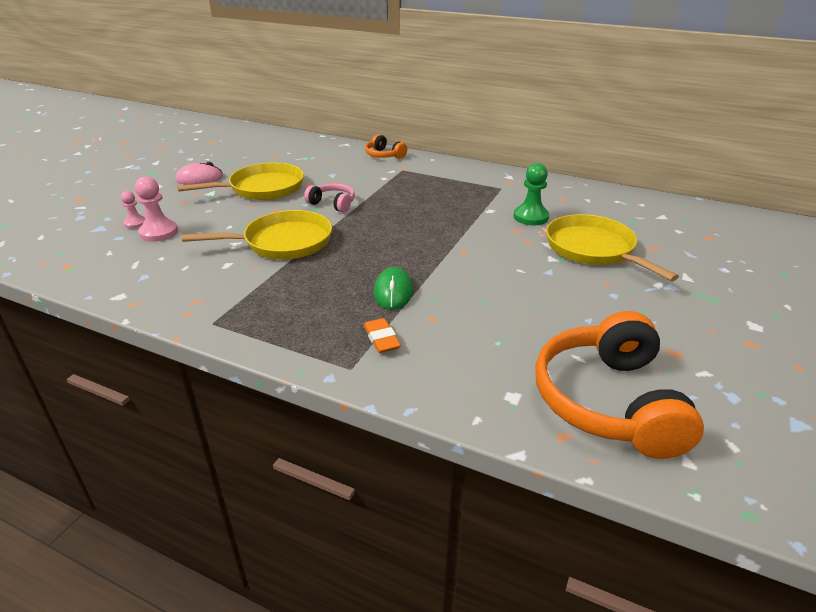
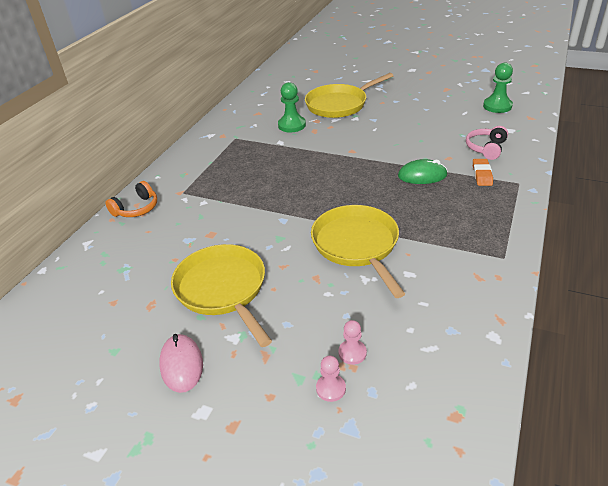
camera: 90 degrees left, 5 degrees up
(159, 232) = (352, 353): pink pawn -> pink pawn, size x0.60
(333, 204) = (268, 227): pink headphones -> pink headphones (486, 148)
(381, 339) = (482, 175): orange eraser -> orange eraser turned 60 degrees counterclockwise
(609, 401) = (497, 106): orange headphones -> green pawn

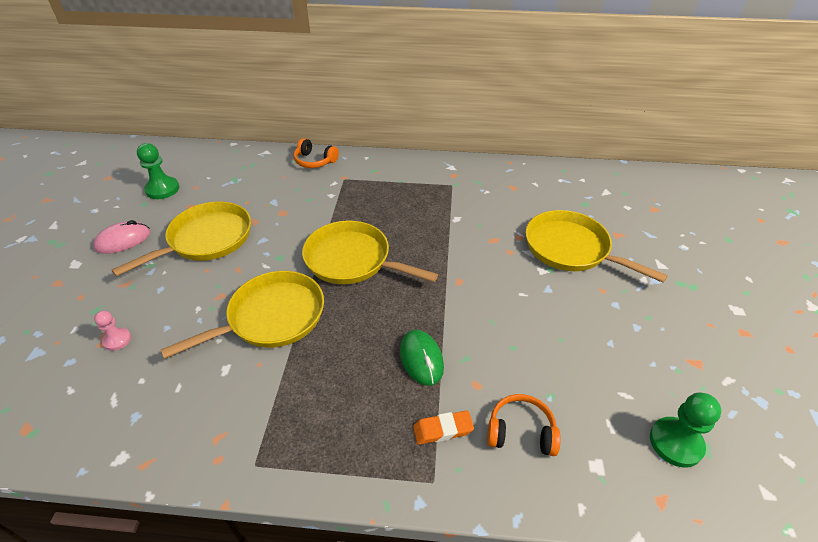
camera: 70 degrees right, 5 degrees up
(292, 125) = (497, 219): green pawn -> green pawn (162, 189)
(304, 197) = (352, 260): none -> yellow pan
(331, 388) = (79, 332): pink pawn -> none
(486, 148) = (521, 432): pink headphones -> orange headphones

